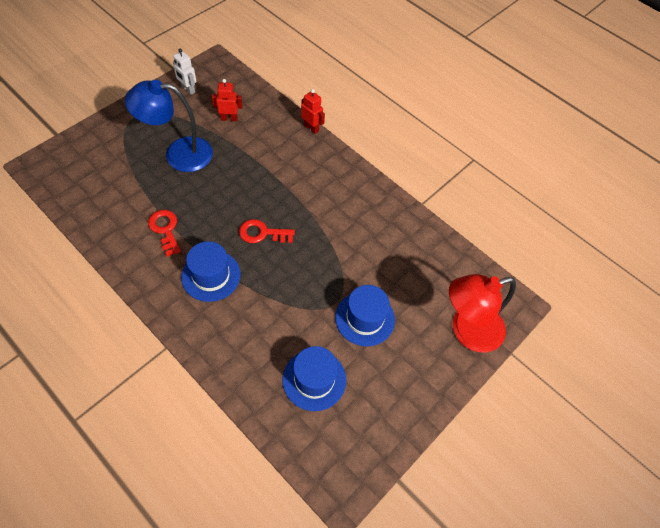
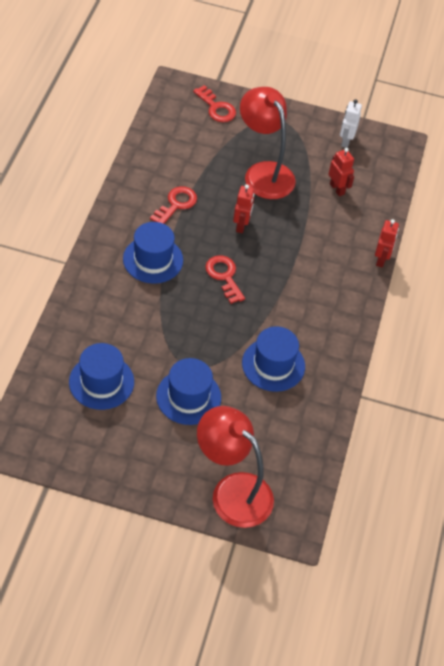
camera: 60 degrees right, 5 degrees down
(86, 150) = (216, 108): none -> red key
(178, 154) = (264, 172): blue lamp -> red lamp
(220, 196) = (241, 226): none -> red robot
(366, 243) = (273, 365): none -> blue hat

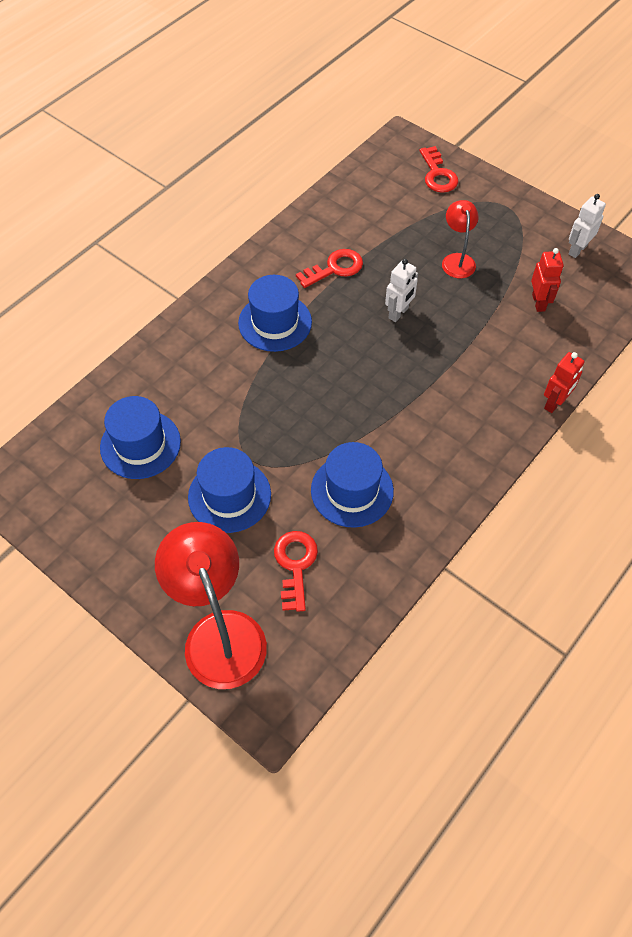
camera: 30 degrees right, 5 degrees up
(224, 276) = (347, 366): red key -> red key (295, 565)
(241, 226) = (398, 313): red robot -> white robot
(264, 172) = (457, 260): red lamp -> red lamp, size x0.54

